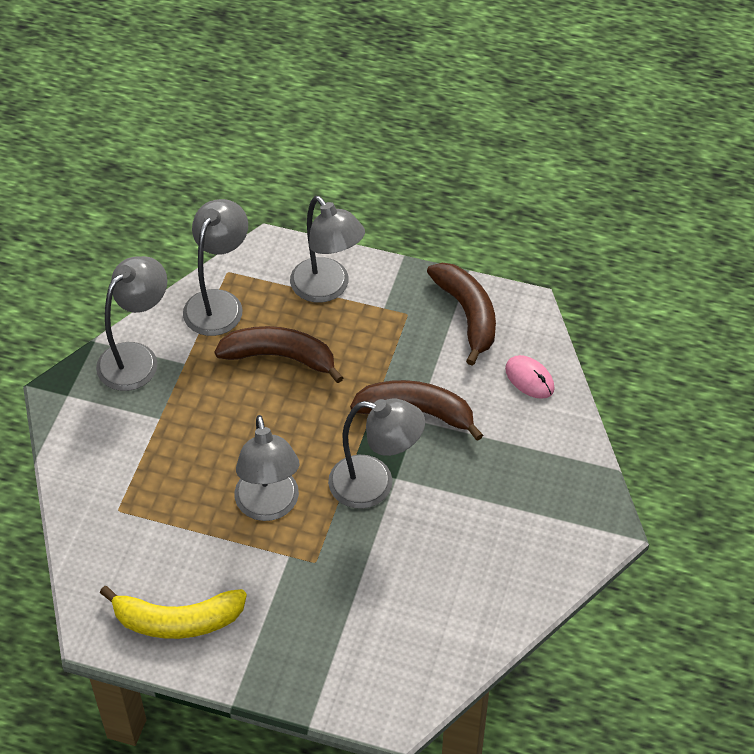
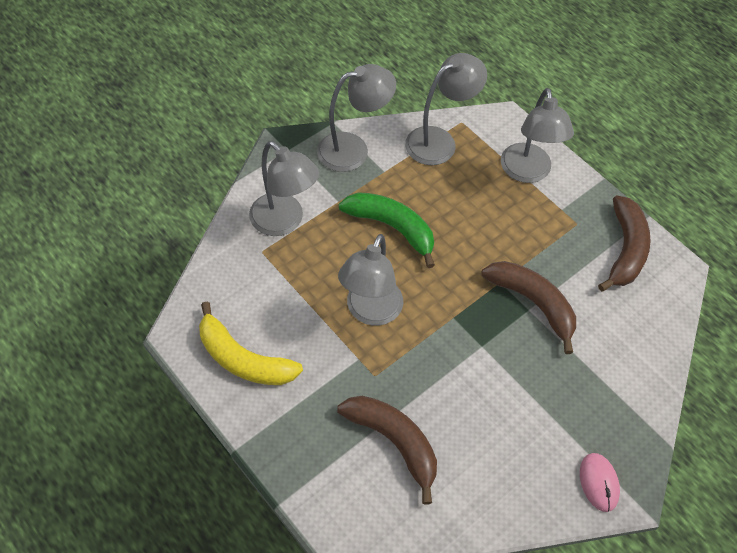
camera: 30 degrees right, 5 degrees up
(232, 415) = (392, 228): none -> green banana
(280, 357) = (457, 204): brown banana -> brown banana (394, 442)
(375, 484) = (461, 342): grey lamp -> grey lamp (284, 222)
(529, 379) = (643, 328): pink mouse -> pink mouse (599, 482)

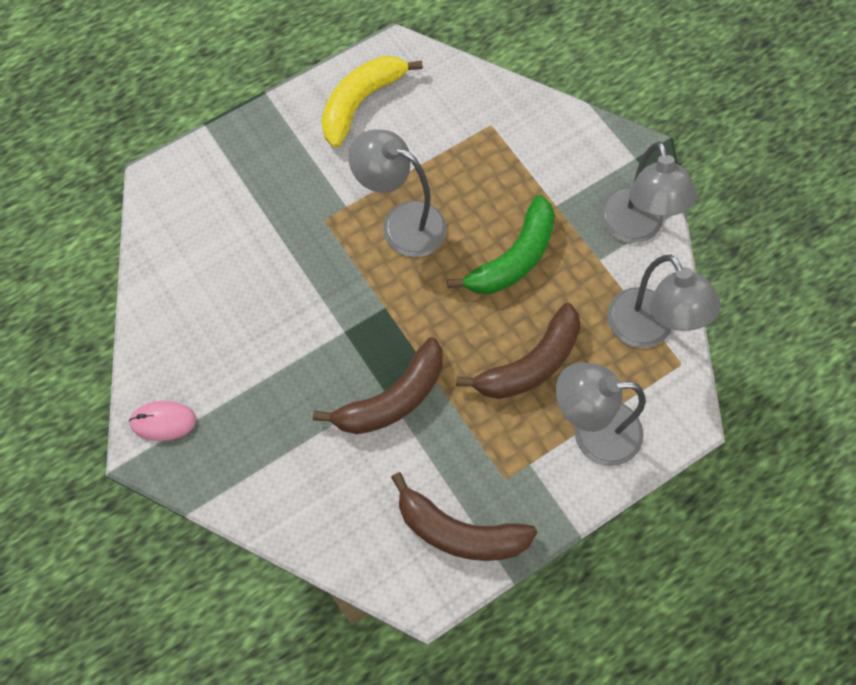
camera: 100 degrees right, 10 degrees up
(284, 222) = (529, 148): grey lamp -> none
(394, 442) = (247, 229): brown banana -> brown banana (530, 364)

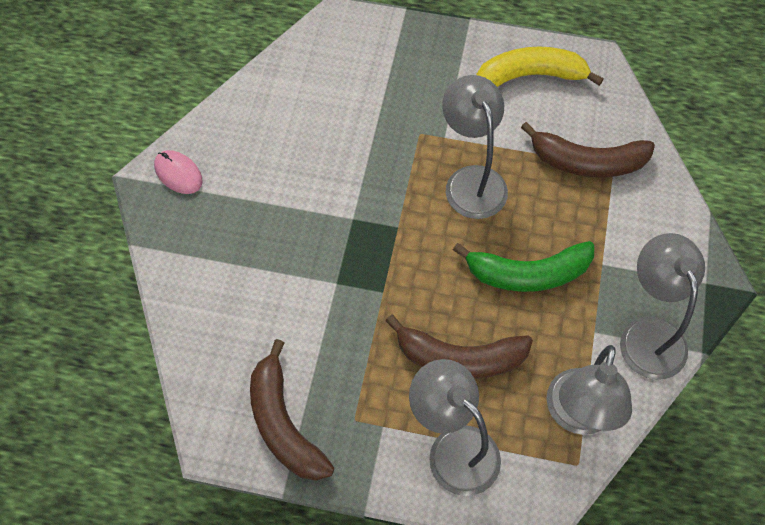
camera: 45 degrees right, 5 degrees down
(392, 399) = (336, 292): brown banana -> brown banana (587, 162)
(635, 229) = (648, 334): grey lamp -> grey lamp turned 135 degrees clockwise

